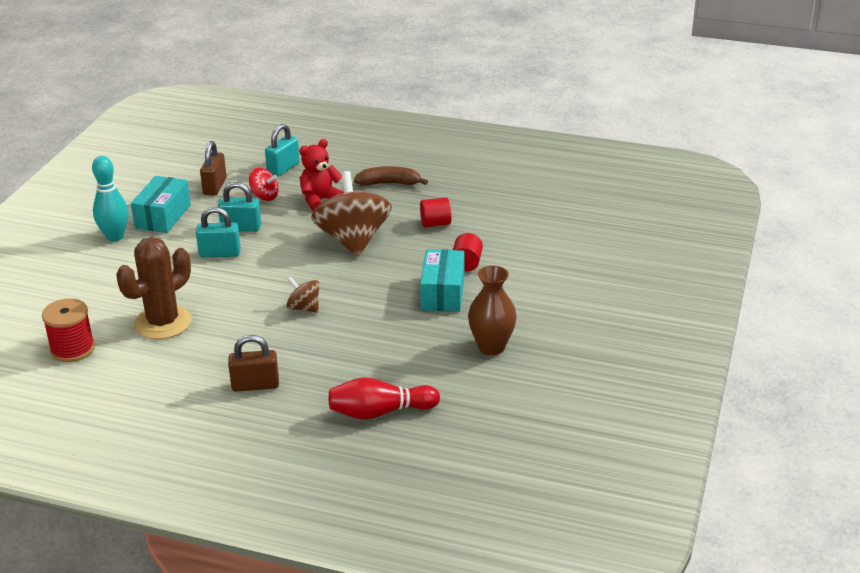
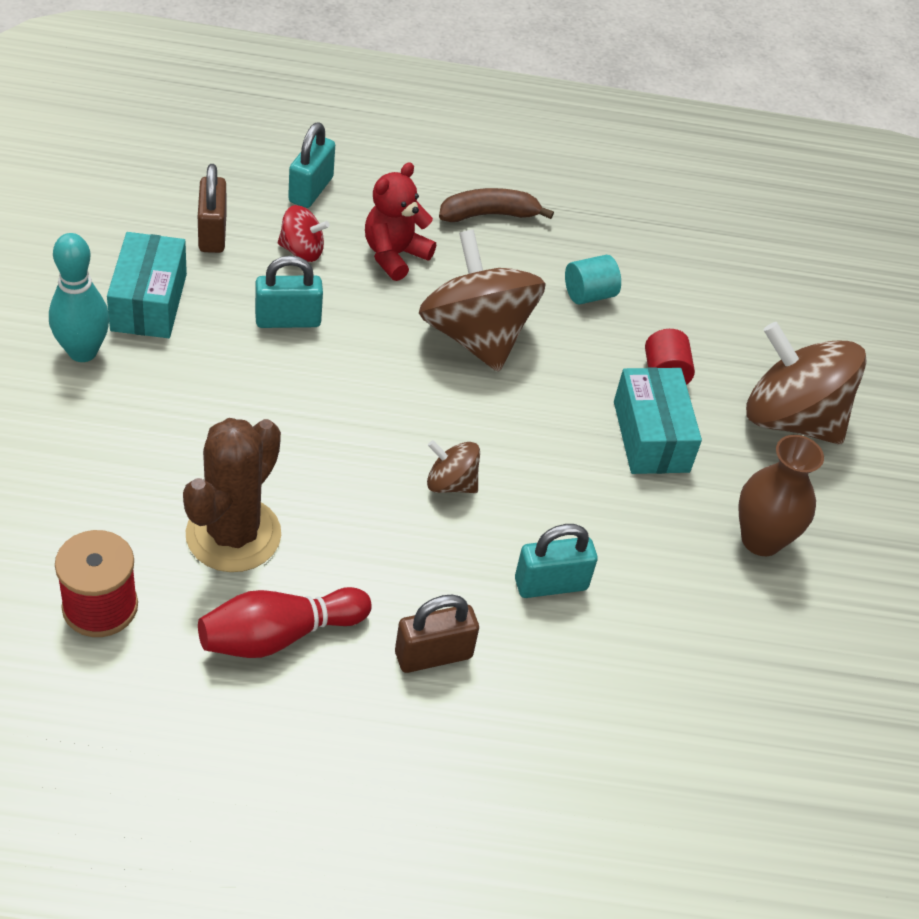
camera: 20 degrees left, 15 degrees up
(220, 253) = (273, 377): turquoise padlock -> turquoise padlock (551, 584)
(380, 412) = (646, 690): red bowling pin -> red bowling pin (279, 635)
(435, 223) = (589, 294): red cylinder -> turquoise cylinder
(541, 290) = (791, 419): none -> brown spinning top

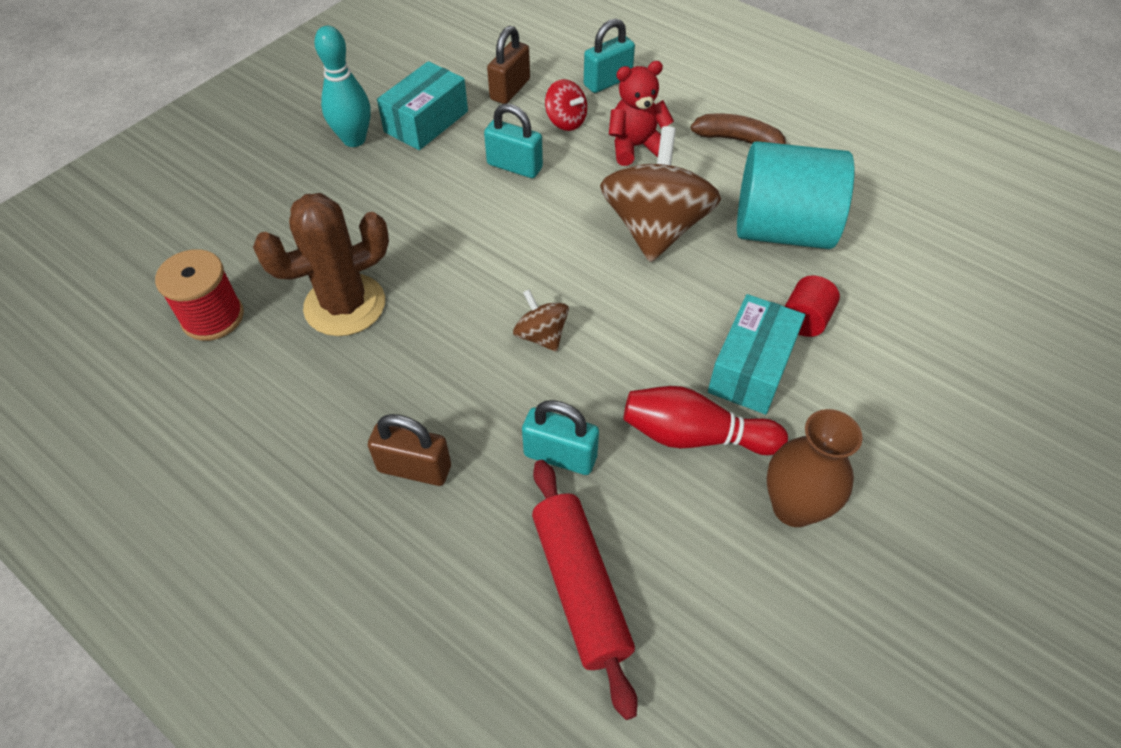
camera: 40 degrees right, 5 degrees up
(279, 635) = (312, 395): red bowling pin -> red bowling pin (694, 436)
(589, 294) = (782, 230): turquoise cylinder -> turquoise cylinder, size x2.29
(648, 682) = (580, 587): none -> red rolling pin
(791, 419) = (908, 408): brown spinning top -> none

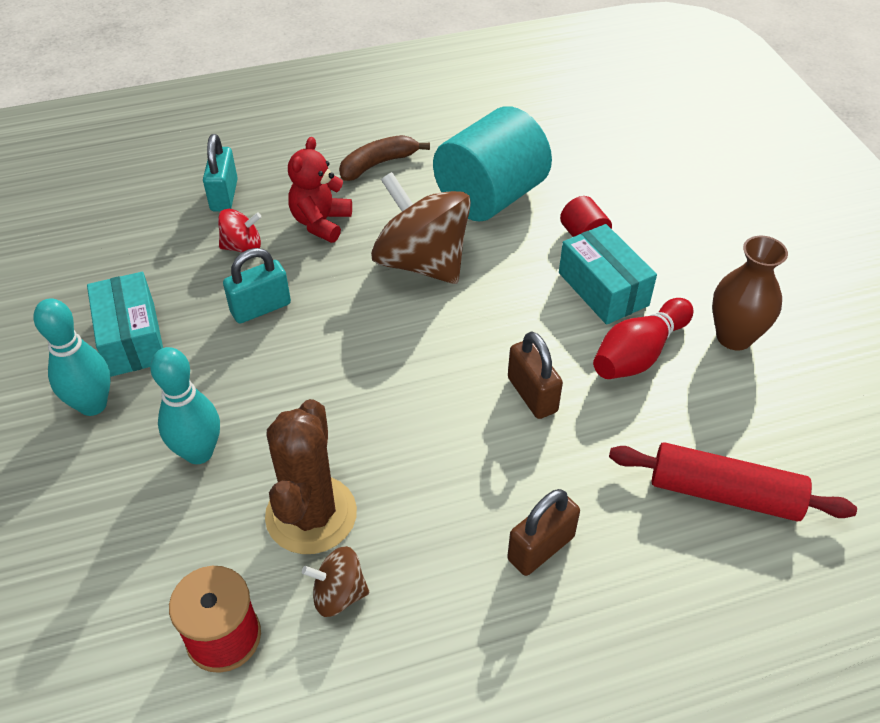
camera: 55 degrees left, 5 degrees down
(354, 214) = (199, 452): none -> turquoise bowling pin
(510, 90) = (159, 260): brown padlock -> brown padlock (532, 395)
(541, 335) = (470, 391): brown spinning top -> brown spinning top (339, 594)
(560, 456) = (599, 443): turquoise padlock -> none

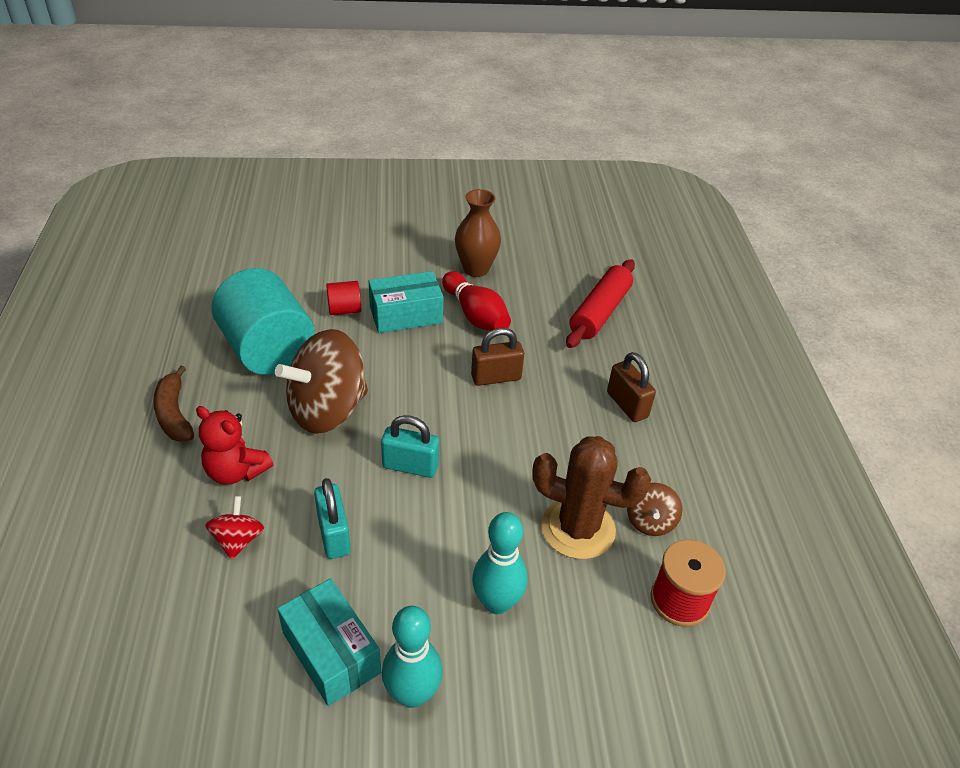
camera: 80 degrees left, 5 degrees down
(132, 338) = (331, 652): turquoise box -> turquoise box turned 60 degrees clockwise
(224, 195) = (144, 548): turquoise padlock -> turquoise padlock (410, 466)

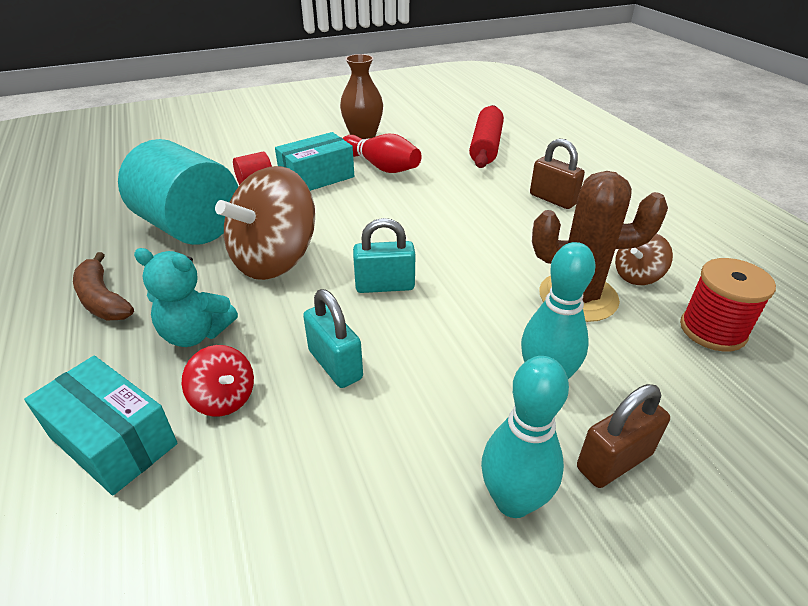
camera: 15 degrees left, 5 degrees down
(236, 471) = (195, 334): red teddy bear -> turquoise teddy bear
(238, 540) = (224, 398): red spinning top -> red spinning top turned 150 degrees clockwise
(331, 652) = (392, 485): turquoise box -> turquoise box (113, 440)
(496, 377) = (426, 204): brown padlock -> brown padlock (614, 461)
(650, 521) = (637, 276): brown spinning top -> brown spinning top turned 60 degrees clockwise

